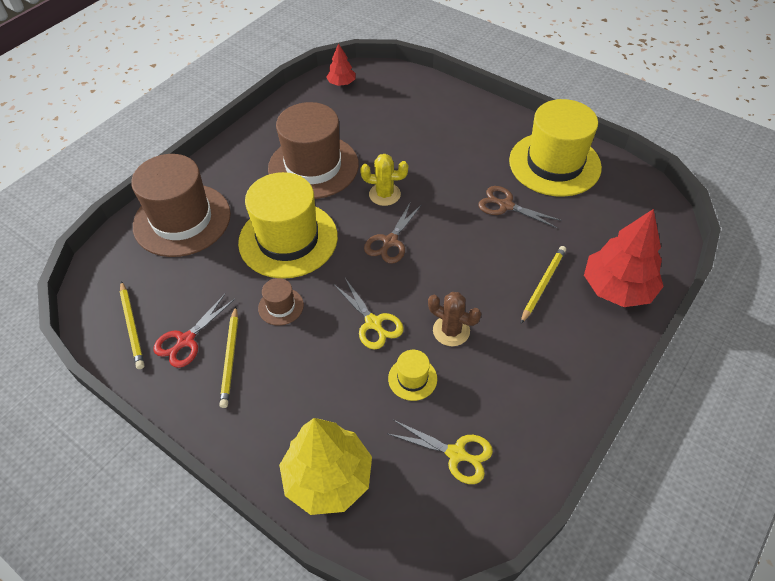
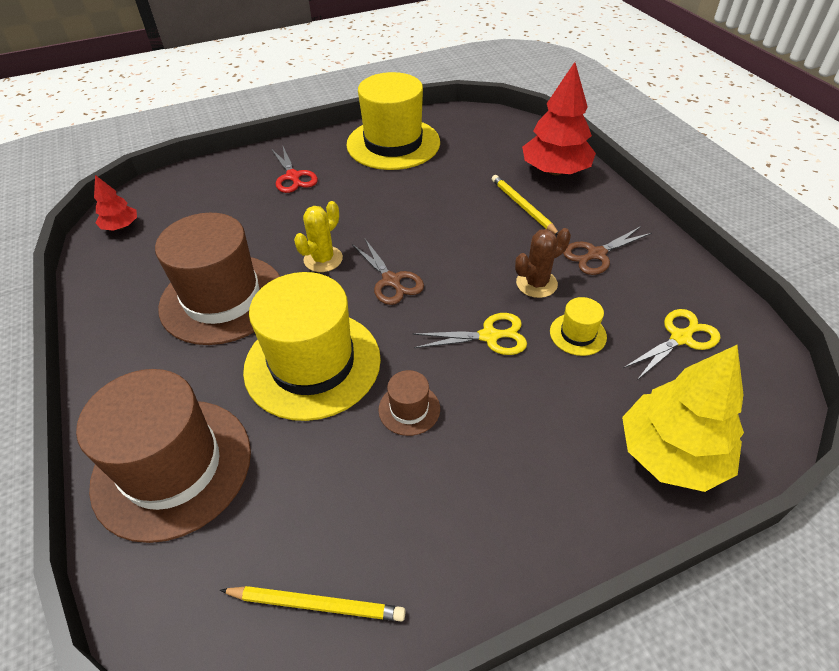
camera: 60 degrees left, 5 degrees down
(186, 340) = (391, 536): red scissors -> red scissors (293, 176)
(230, 358) = (453, 492): yellow pencil -> none
(506, 205) = (415, 189): brown scissors -> brown scissors (596, 254)

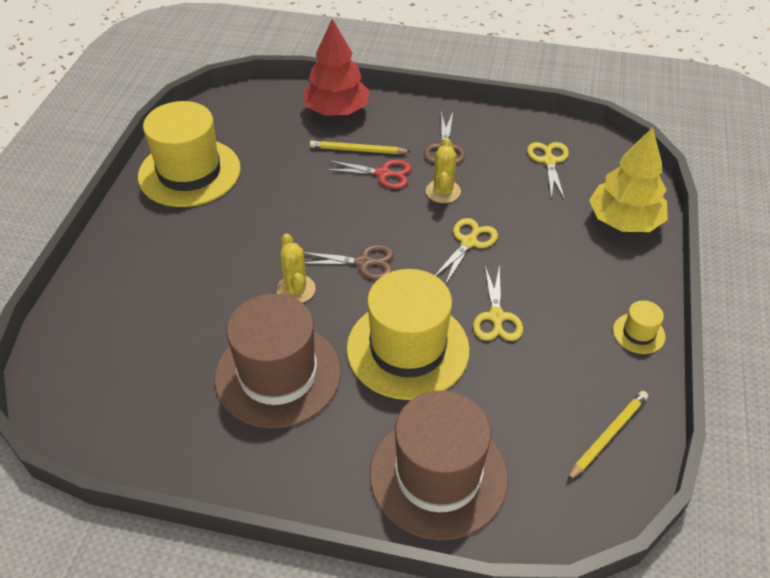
camera: 55 degrees left, 0 degrees up
(121, 226) = (84, 414): red tree -> none
(293, 176) = (157, 257): red scissors -> red scissors (383, 174)
(409, 409) = (496, 317): brown hat -> yellow scissors
(536, 283) = (443, 191): brown cactus -> yellow cactus
(578, 334) = (505, 201): yellow hat -> yellow hat (638, 333)

